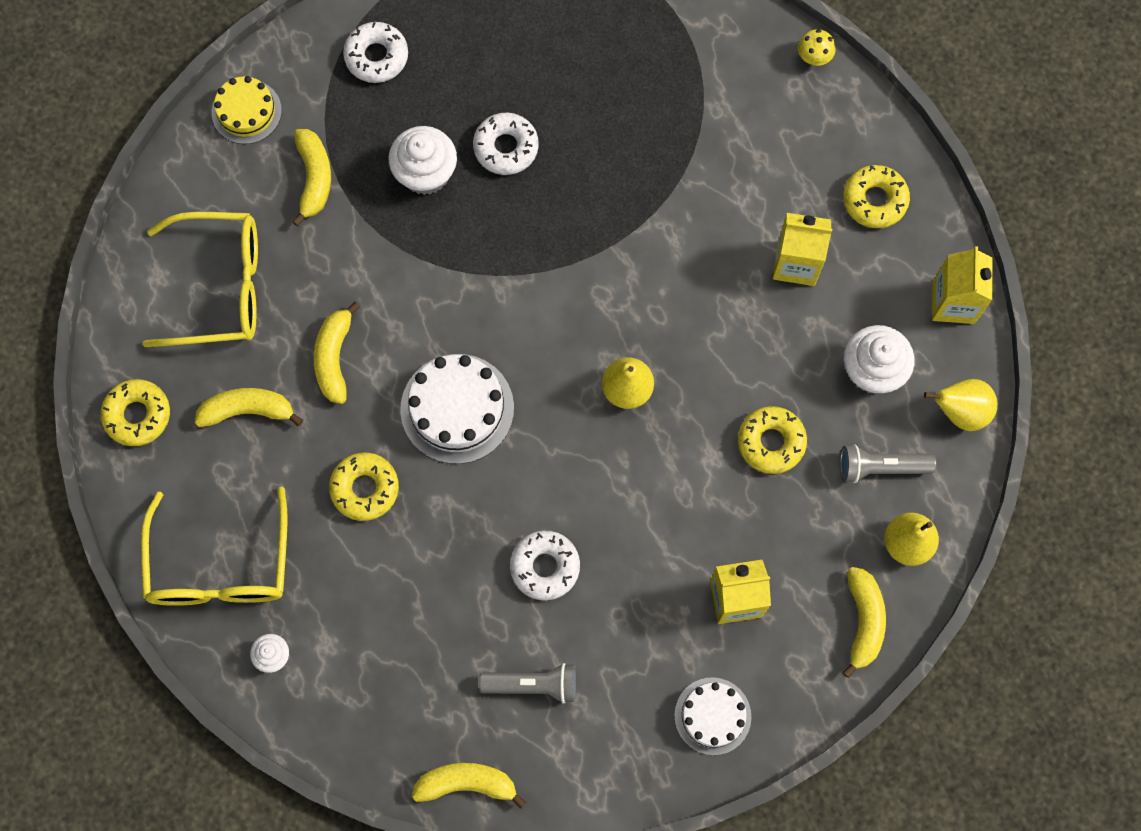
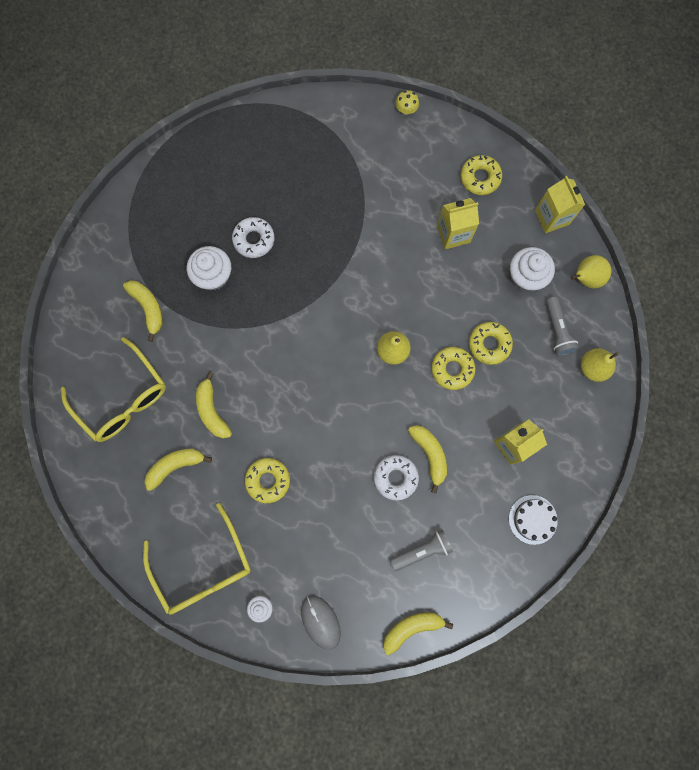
camera: 25 degrees left, 5 degrees up
(137, 415) = (109, 500): yellow donut -> yellow donut (452, 369)
(221, 287) = (123, 399): yellow glasses -> yellow glasses turned 75 degrees clockwise
(246, 111) = (88, 286): yellow cake -> none
(344, 715) = (320, 622): none -> grey mouse
(376, 56) = (151, 219): white donut -> none
(457, 408) = (299, 407): white cake -> none
(863, 621) = (590, 424): yellow banana -> yellow banana (429, 454)
(880, 467) = (557, 331): grey flashlight -> grey flashlight turned 75 degrees counterclockwise

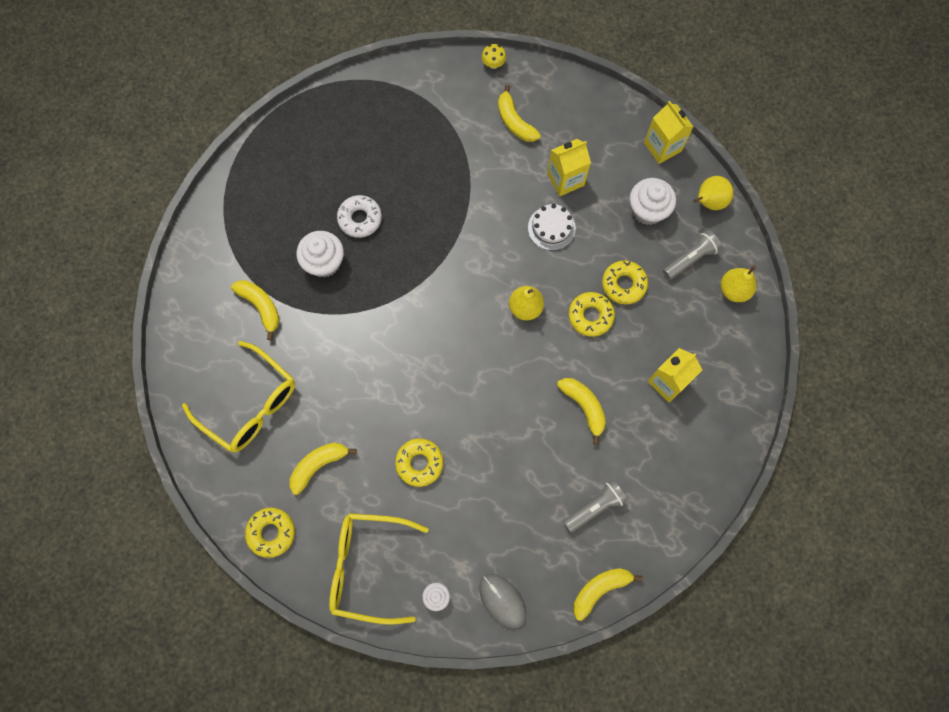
camera: 10 degrees left, 5 degrees down
(203, 568) = (367, 567): yellow glasses -> yellow glasses turned 135 degrees clockwise
(212, 411) = (347, 401): yellow banana -> yellow banana (515, 122)
(395, 477) = (553, 437): white donut -> none
(480, 178) = (582, 119): yellow donut -> yellow donut (271, 533)
(532, 519) = (703, 454): white cake -> white cake (551, 228)
(557, 331) = (690, 259): grey flashlight -> grey flashlight turned 105 degrees counterclockwise

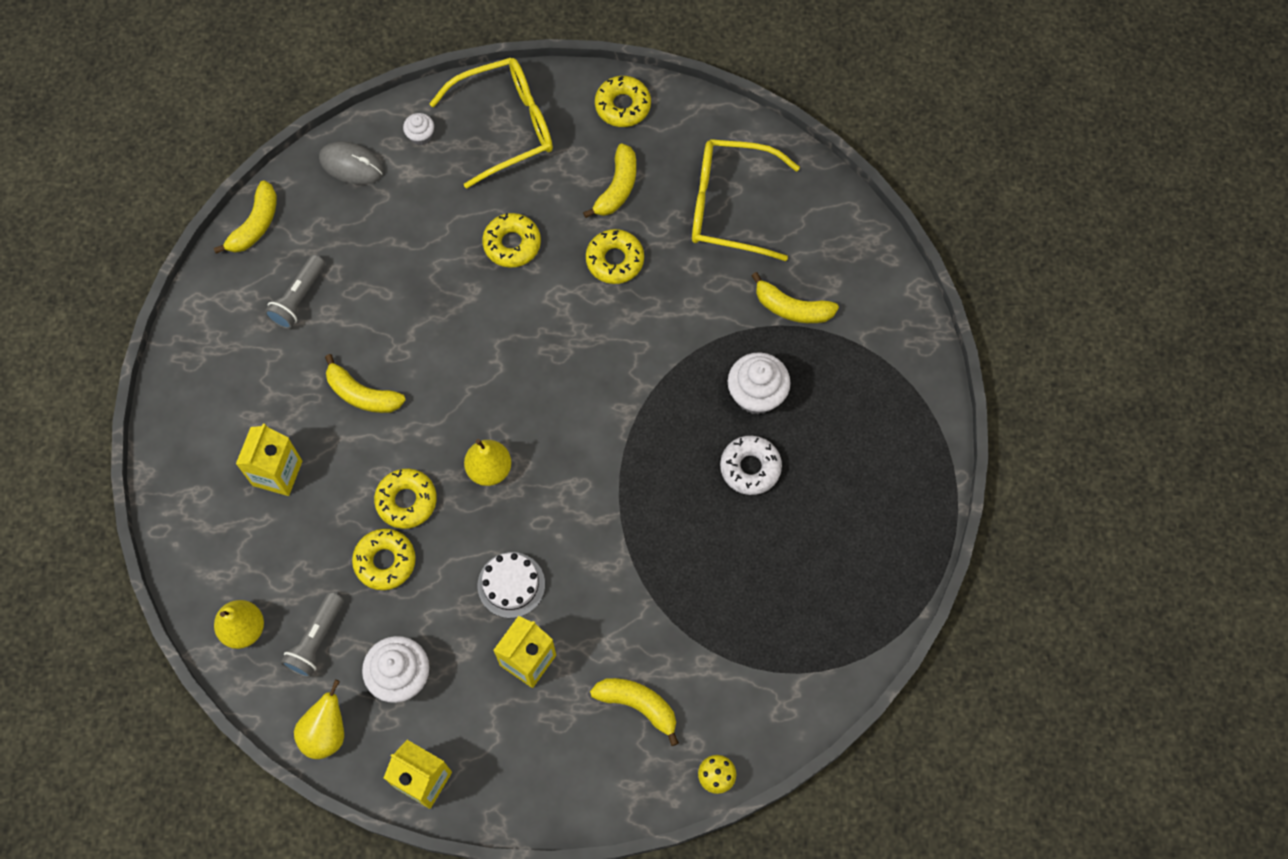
camera: 150 degrees right, 5 degrees down
(355, 409) = (615, 260): none -> yellow donut

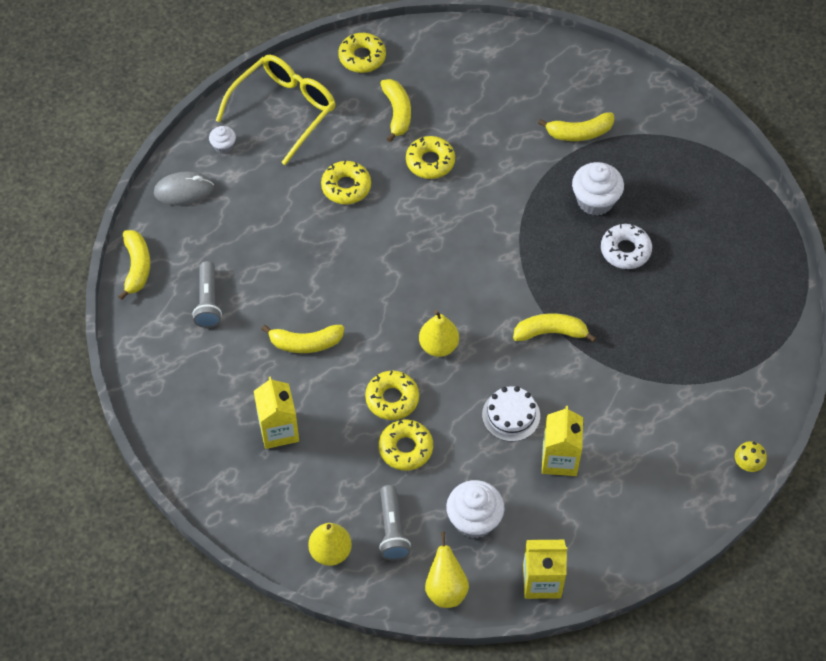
camera: 30 degrees left, 10 degrees down
(638, 705) = (659, 447): yellow banana -> yellow banana (550, 332)
(729, 206) = (487, 87): yellow glasses -> none

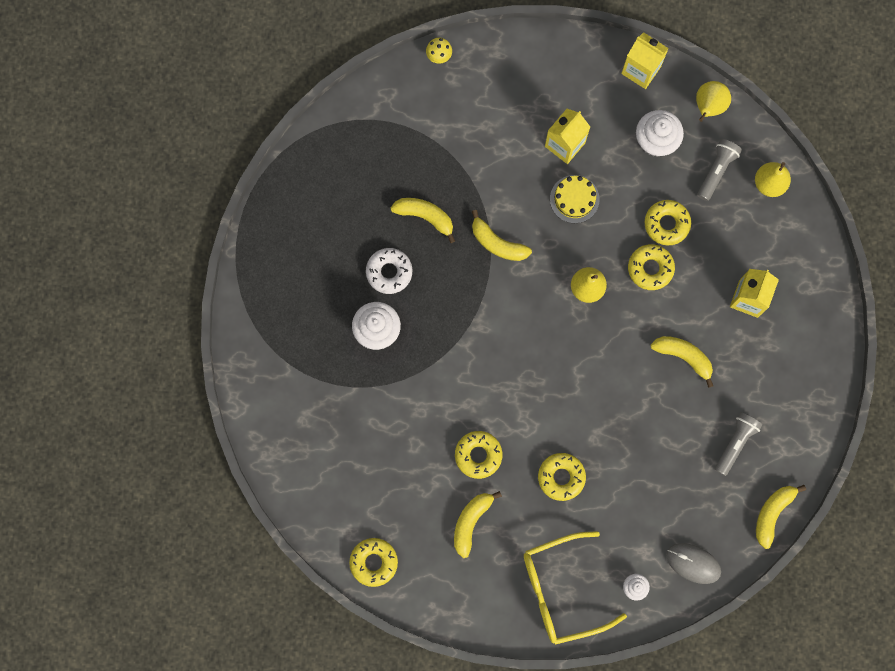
camera: 145 degrees left, 20 degrees up
(362, 57) = (460, 601): yellow donut -> yellow donut (374, 562)
(511, 415) = (574, 199): white cake -> yellow cake
(579, 133) = (340, 400): yellow banana -> yellow banana (425, 216)

